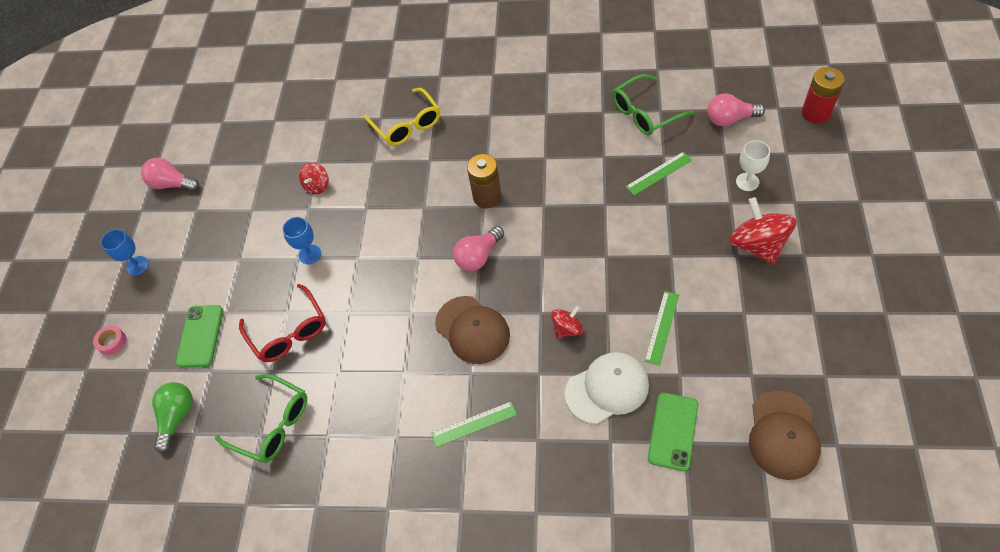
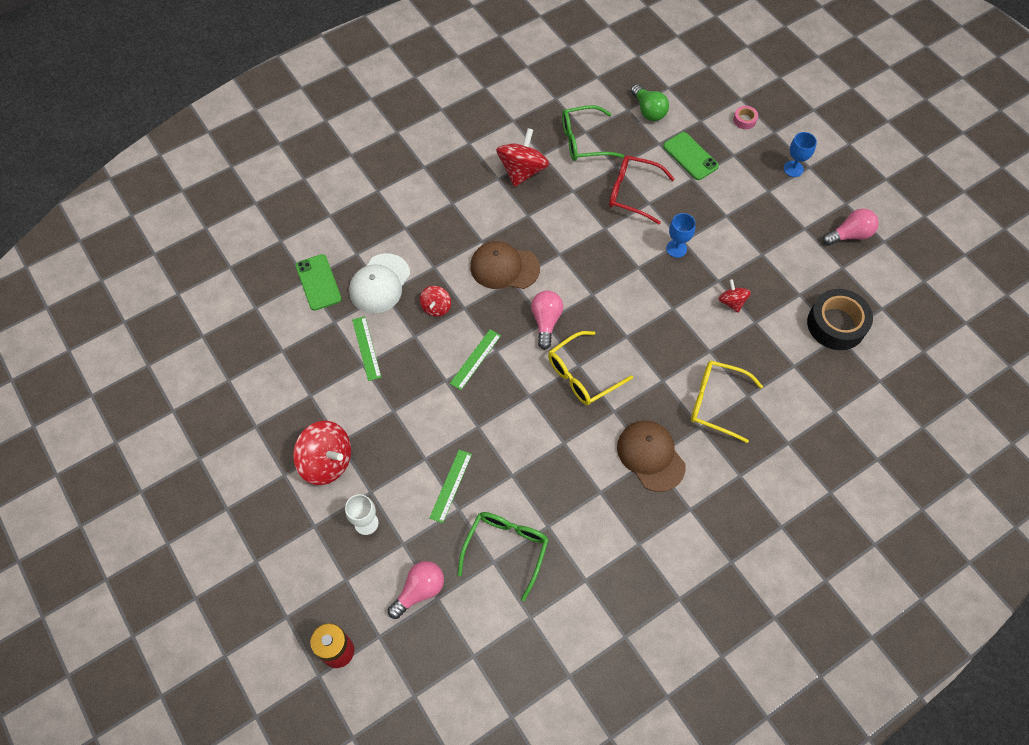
camera: 135 degrees right, 5 degrees up
(265, 128) = (836, 324): none -> black tape
(364, 429) = (522, 171): none -> red spinning top
(474, 424) = (454, 213): green ruler -> green ruler (475, 359)
(487, 197) = (582, 375): brown battery -> yellow glasses
(783, 435) = (242, 321): brown cap -> brown cap (650, 456)

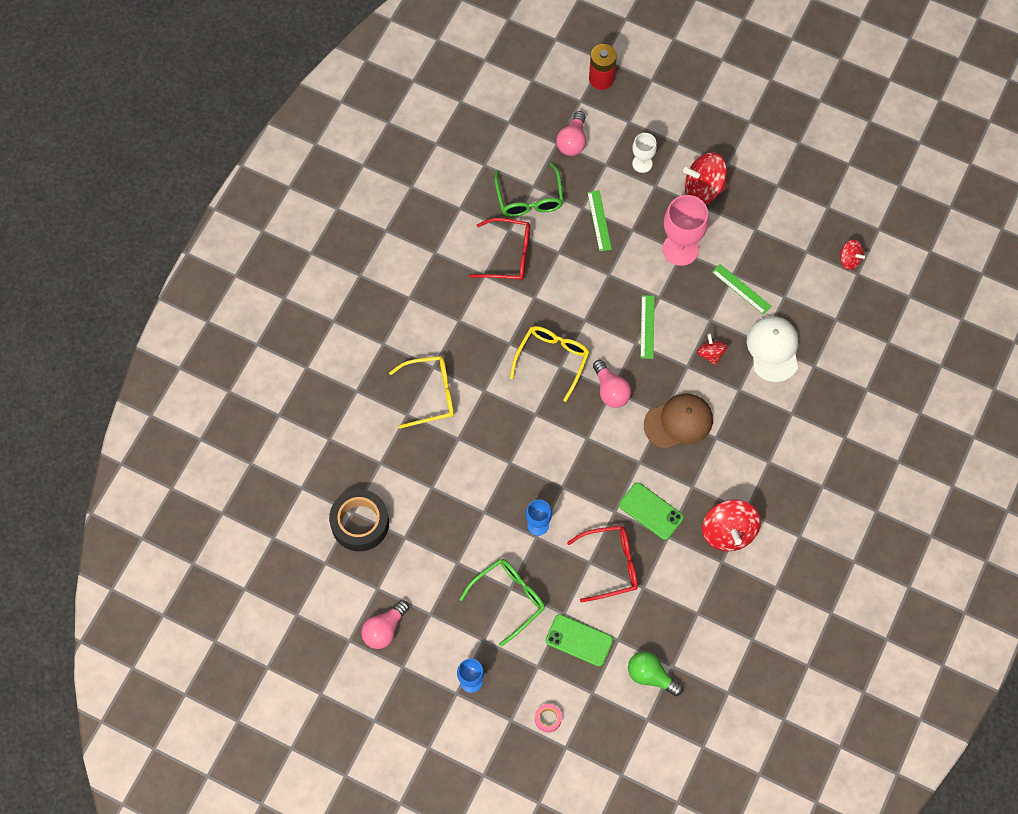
camera: 150 degrees right, 5 degrees up
(318, 282) = (825, 322): green phone -> green phone (651, 511)
(393, 414) = (680, 249): none -> pink goblet
(564, 499) = (508, 255): none -> red glasses
(584, 141) = (692, 601): green glasses -> green glasses (509, 599)
(650, 456) = (460, 322): brown cap -> none
(731, 302) = (461, 496): red spinning top -> red spinning top (849, 260)

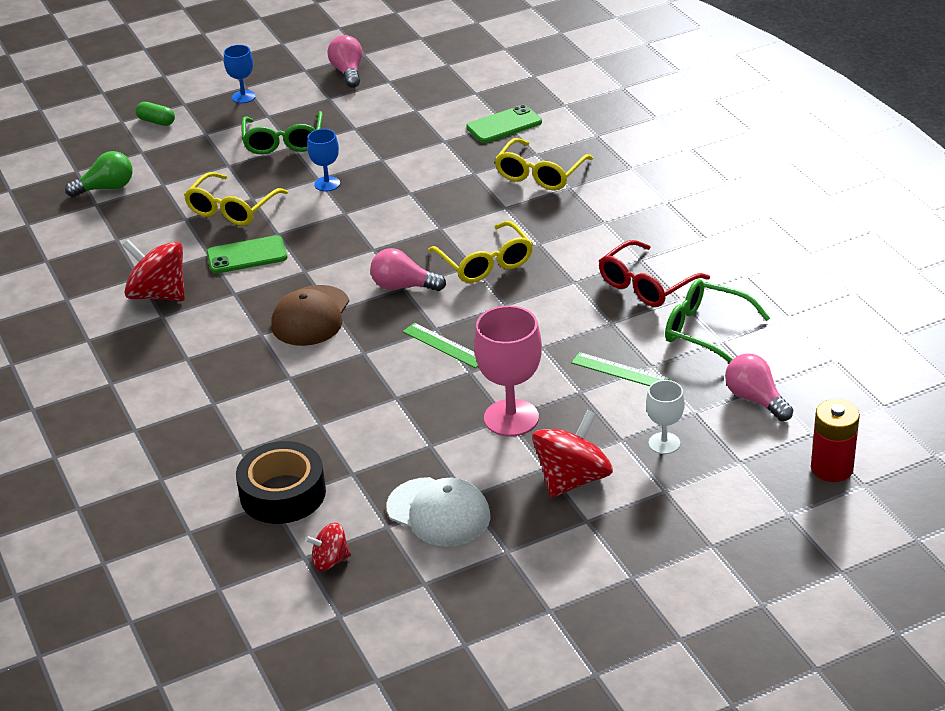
camera: 130 degrees right, 30 degrees down
(360, 523) = (459, 92): black tape -> black tape (283, 493)
(548, 719) = (156, 121): pink tape -> green capsule
(579, 640) = (194, 163): green phone -> green phone (504, 125)
(611, 565) = (232, 209): red glasses -> yellow glasses
(710, 354) = (355, 377): red spinning top -> none
(741, 289) = (403, 442): green ruler -> none
(773, 349) = (301, 428): white cap -> white cap (438, 512)

